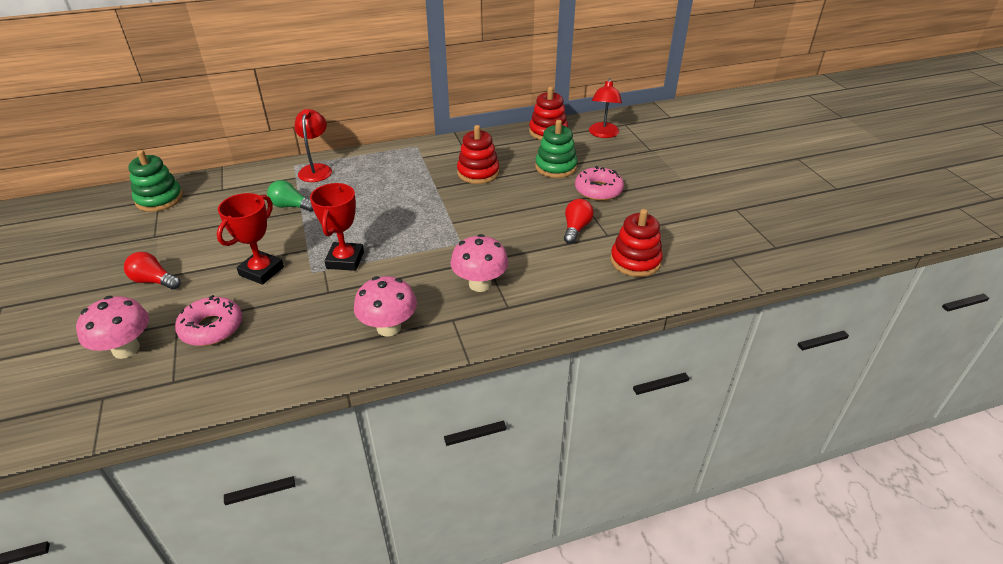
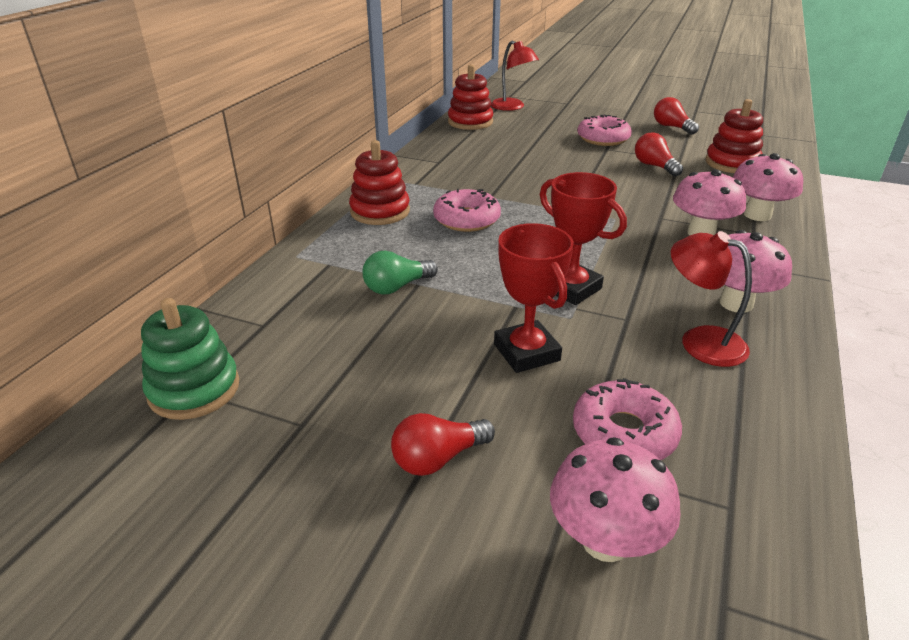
camera: 50 degrees left, 5 degrees down
(316, 169) = (334, 245): red lamp -> red lamp (700, 341)
(393, 193) = (466, 219): none -> pink donut
(478, 173) = (494, 170): red stacking toy -> red stacking toy (380, 211)
(544, 300) = (757, 215): none -> pink mushroom
(556, 167) = (538, 139): green stacking toy -> none
(674, 210) = (671, 127): none -> red light bulb

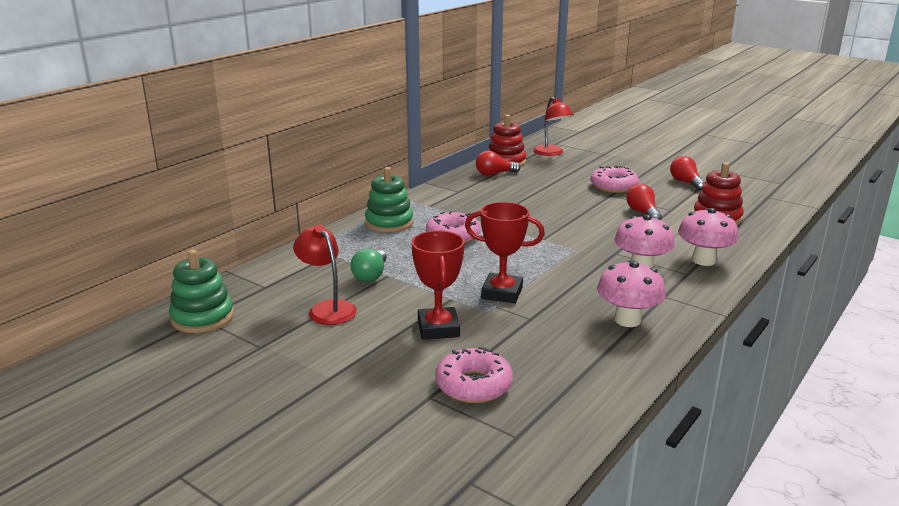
camera: 15 degrees right, 10 degrees down
(380, 211) = (389, 223): red stacking toy -> green stacking toy
(397, 287) = (371, 275): green light bulb -> green light bulb turned 60 degrees counterclockwise
(438, 458) = (337, 378): red light bulb -> red light bulb (494, 174)
(571, 288) = (502, 293): red trophy -> red trophy turned 45 degrees counterclockwise
(605, 540) = (417, 438): pink mushroom -> none
(700, 341) = (577, 340): red lamp -> red lamp (327, 308)

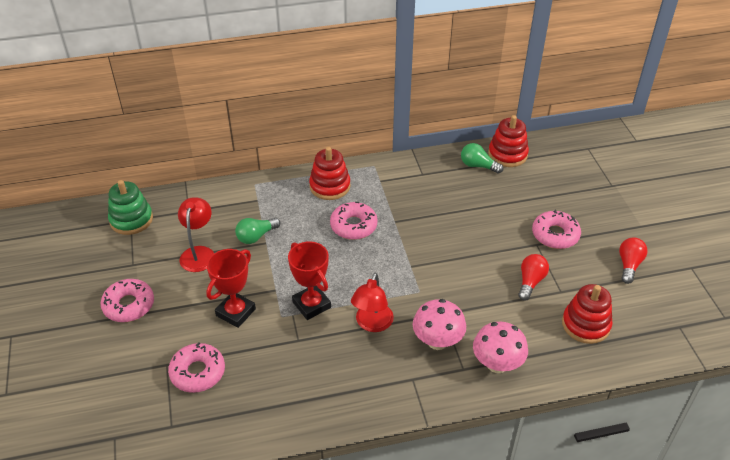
camera: 40 degrees right, 20 degrees up
(308, 376) = (129, 305): none -> pink donut
(389, 223) = (330, 186): green stacking toy -> red stacking toy
(494, 174) = (478, 166): red light bulb -> green light bulb
(551, 153) = (564, 161): red lamp -> red lamp (372, 324)
(627, 320) = (355, 384): pink mushroom -> none

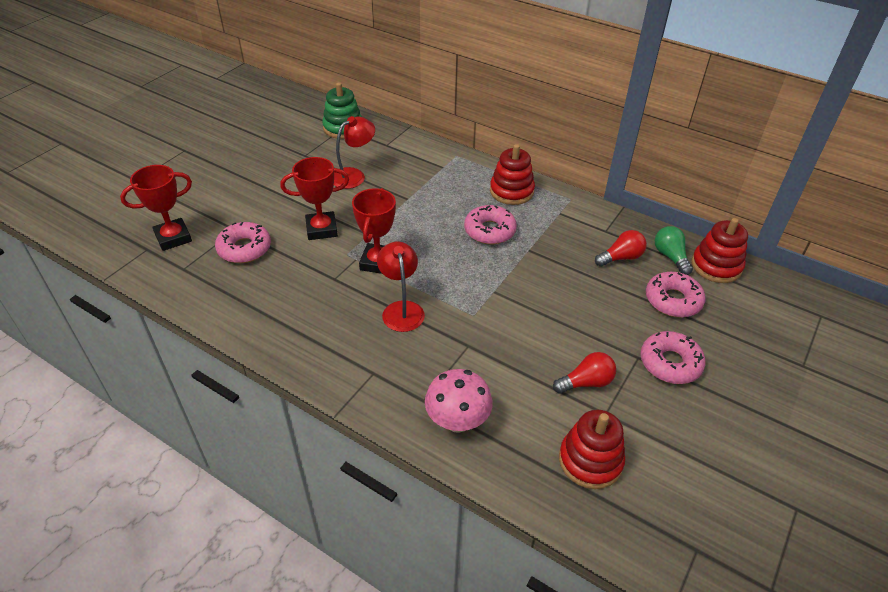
camera: 45 degrees right, 0 degrees up
(123, 411) = (173, 238): none -> red trophy
(129, 305) = (267, 178): pink donut -> pink donut (673, 300)
(256, 236) = (407, 190): green light bulb -> none
(372, 324) = (401, 309): red lamp -> red lamp turned 105 degrees clockwise
(437, 341) = (433, 362): pink mushroom -> none
(629, 265) = (718, 448): red light bulb -> red light bulb (621, 257)

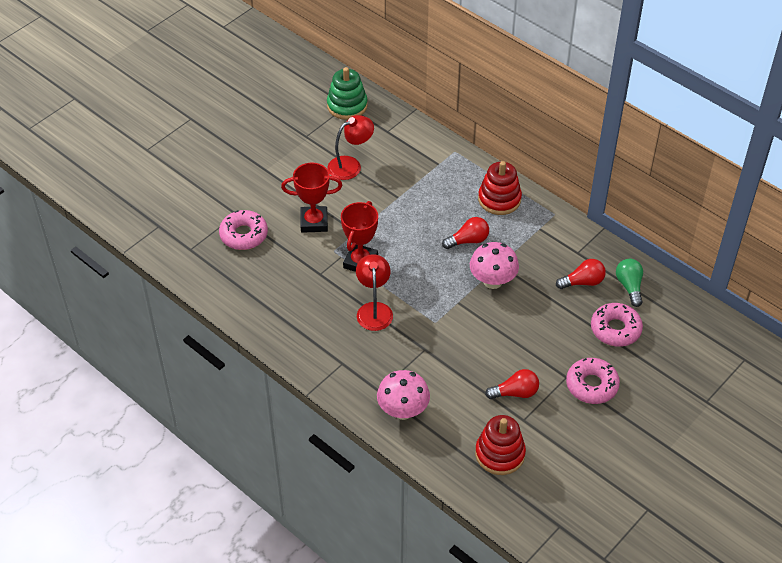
camera: 10 degrees right, 5 degrees up
(173, 238) = (181, 217): red trophy -> none
(489, 231) = (468, 240): pink donut -> red light bulb
(526, 266) = (492, 281): none -> pink mushroom
(716, 266) = (668, 300): red stacking toy -> none

